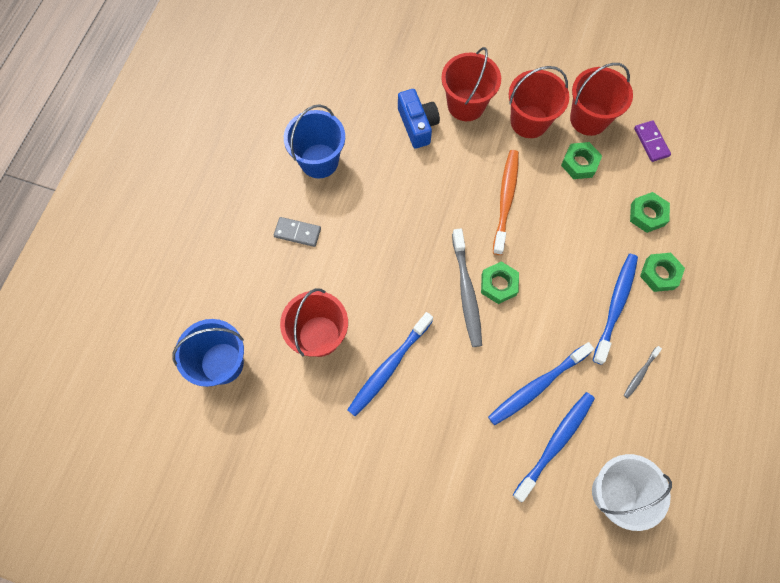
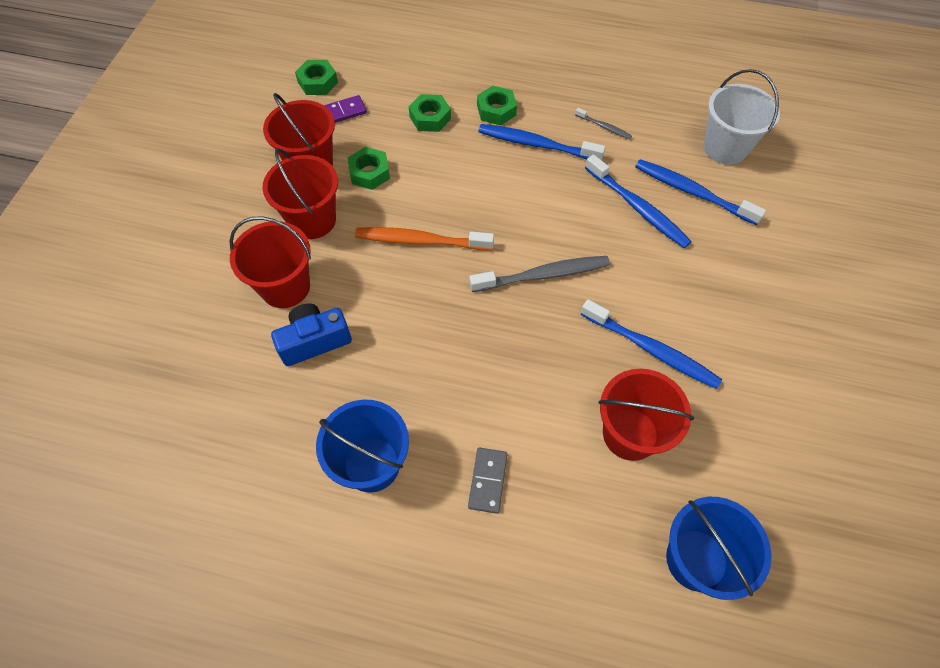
camera: 95 degrees left, 10 degrees down
(498, 284) = (529, 244): green nut -> green nut (317, 82)

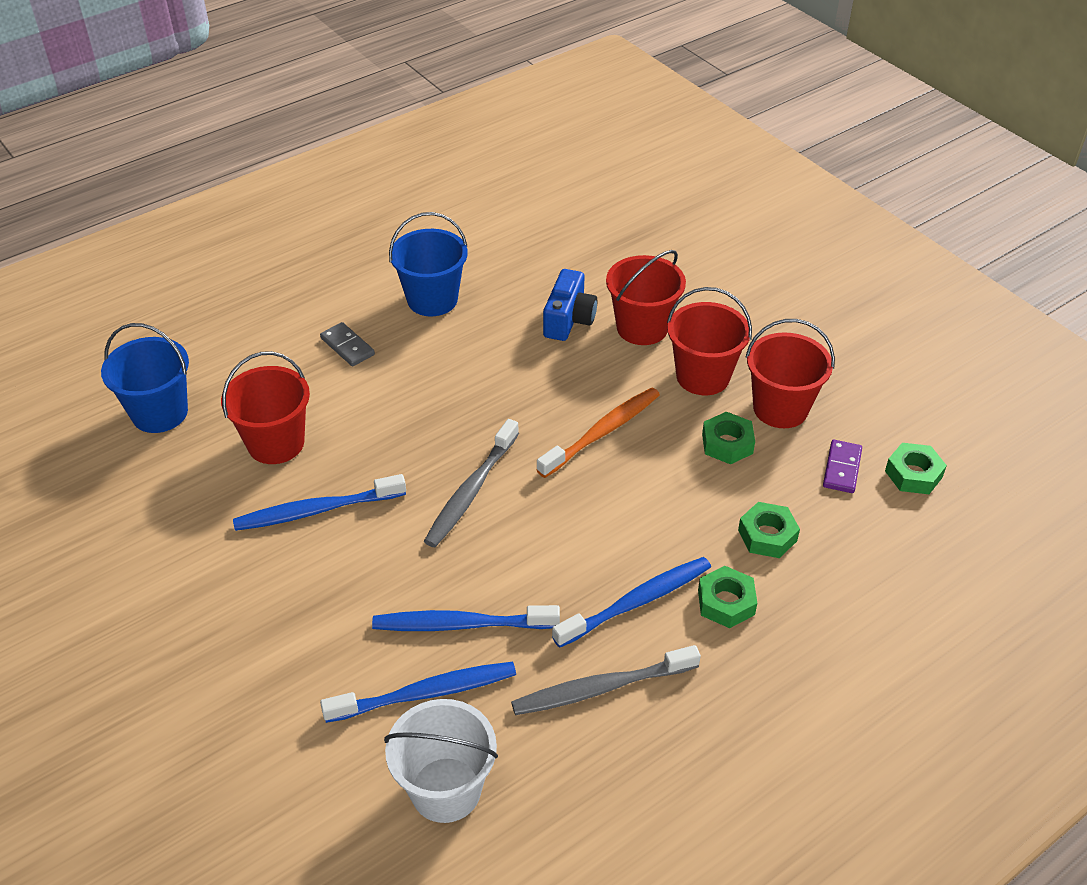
camera: 130 degrees right, 15 degrees down
(604, 127) = (601, 688): grey toothbrush -> grey toothbrush, size x2.01

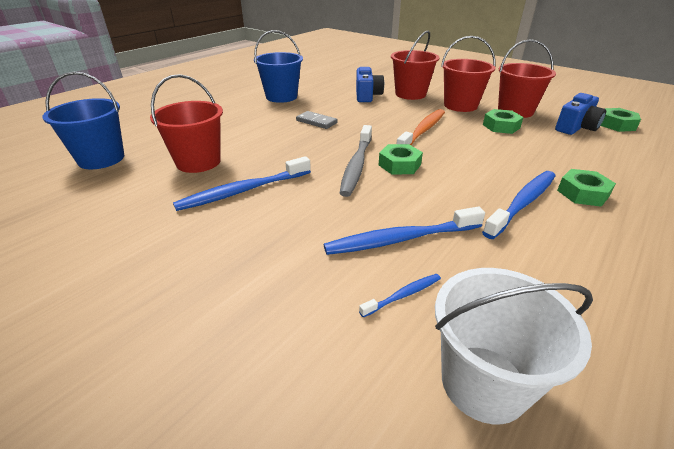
camera: 15 degrees left, 10 degrees down
(347, 346) = (235, 117): grey domino -> grey domino (316, 122)
(425, 693) = (403, 295): blue toothbrush -> blue toothbrush, size x0.50
(601, 688) = (550, 260): grey toothbrush -> none
(767, 535) = (569, 159): green nut -> green nut (399, 165)
(842, 468) = (576, 127): purple domino -> blue camera

